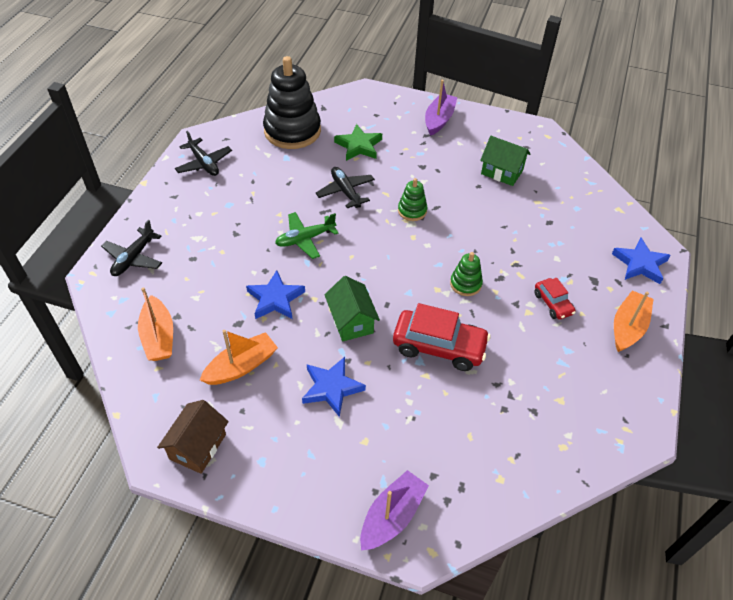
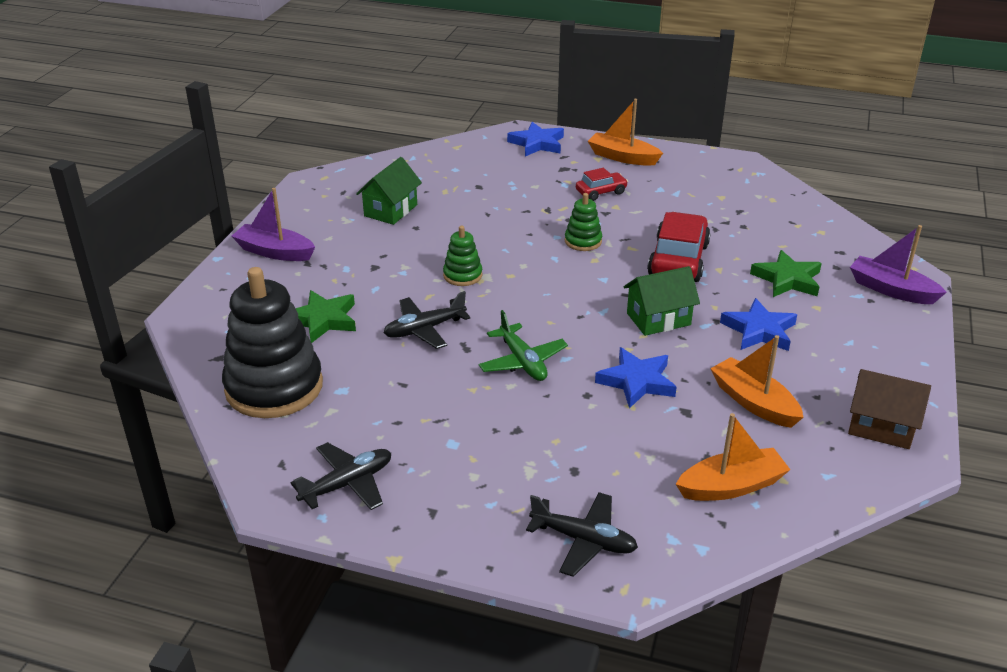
camera: 90 degrees left, 15 degrees down
(409, 427) = (787, 279): none -> green star

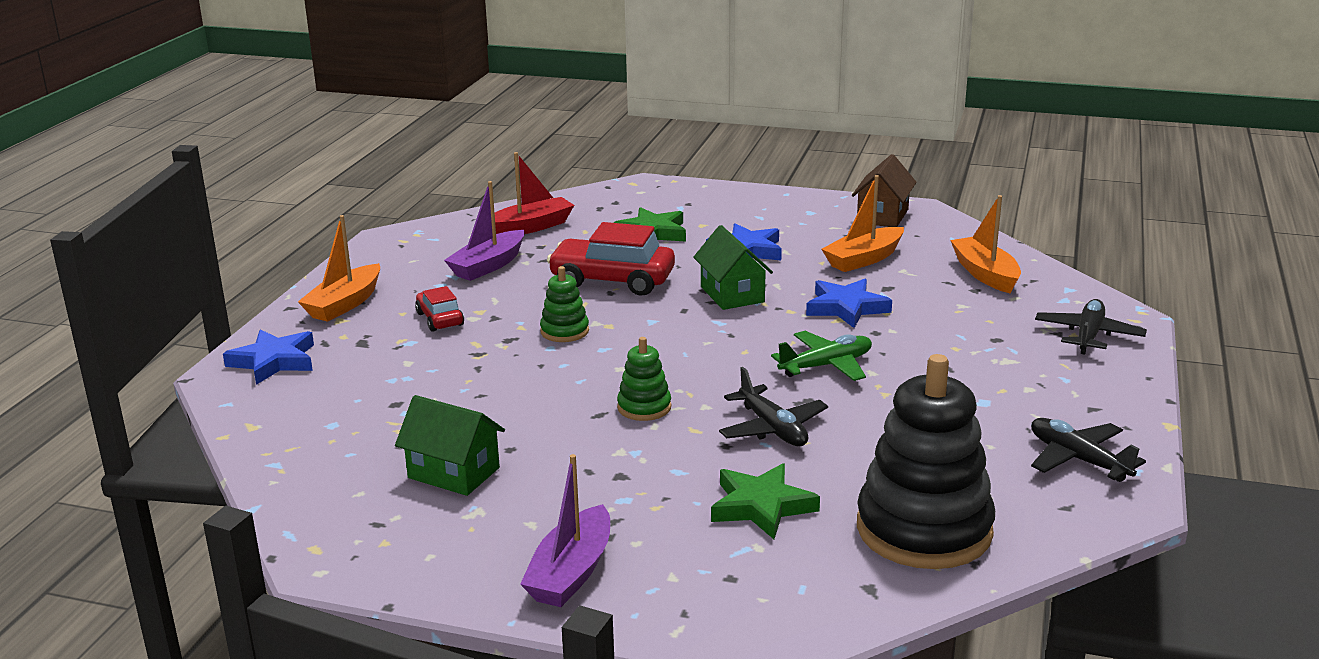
camera: 90 degrees left, 10 degrees down
(782, 220) = (530, 227): none -> red boat
(891, 290) = (670, 194): purple boat -> purple boat (488, 266)

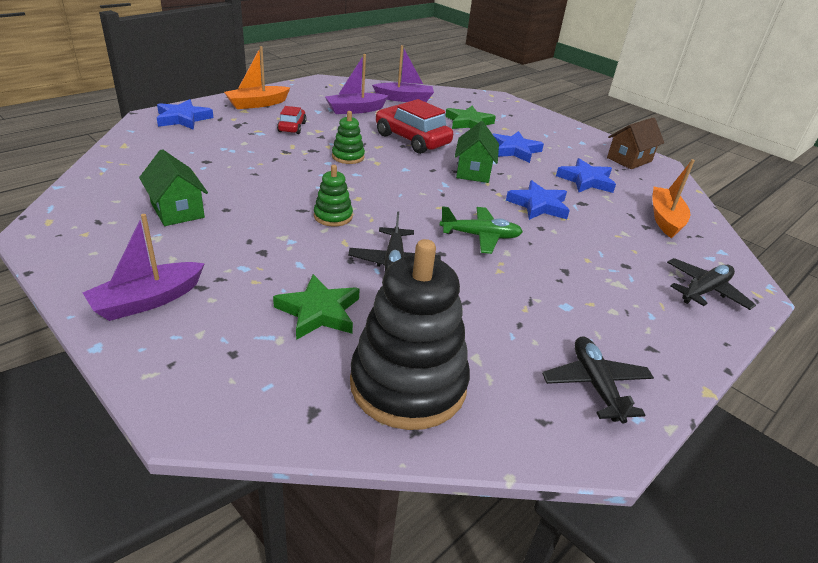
camera: 25 degrees right, 10 degrees up
(530, 227) = (404, 99): red boat -> purple boat
(864, 259) = (586, 180): orange boat -> blue star

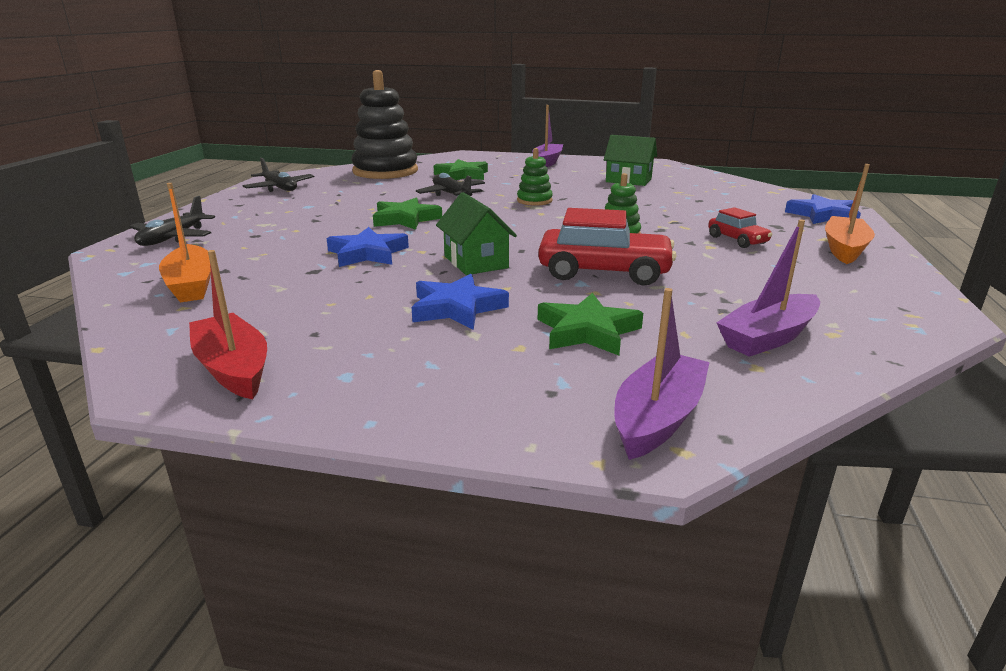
camera: 150 degrees right, 10 degrees down
(355, 110) = (756, 285): purple boat -> purple boat (657, 418)
(480, 236) = (405, 219): green plane -> green star
(586, 180) = (316, 299): blue star -> none
(629, 159) = (233, 369): brown house -> red boat

